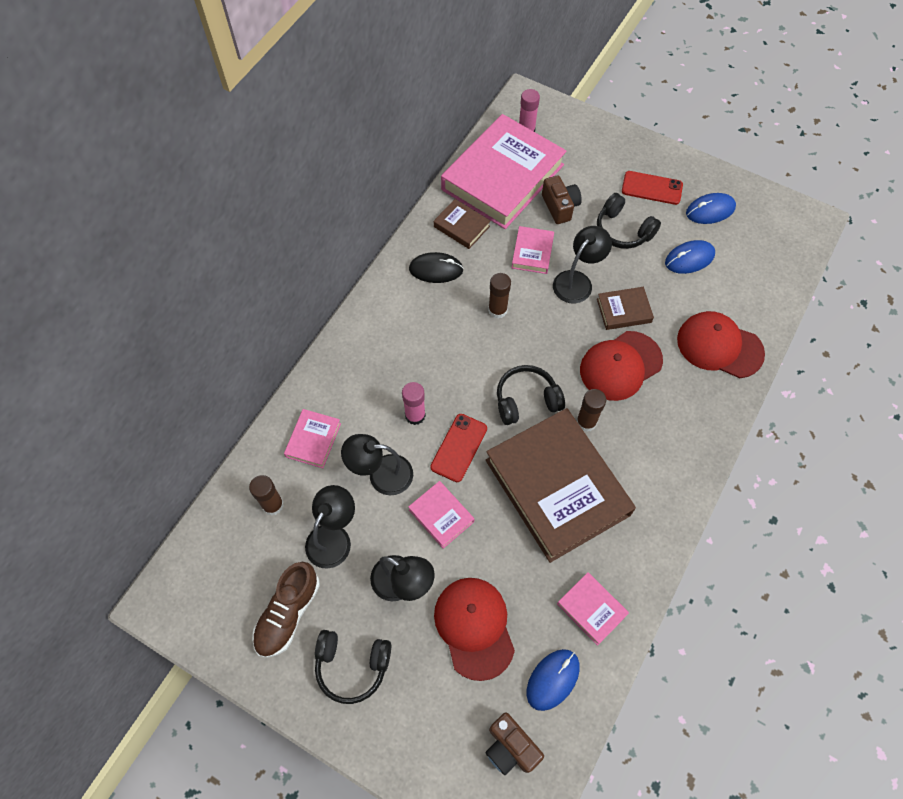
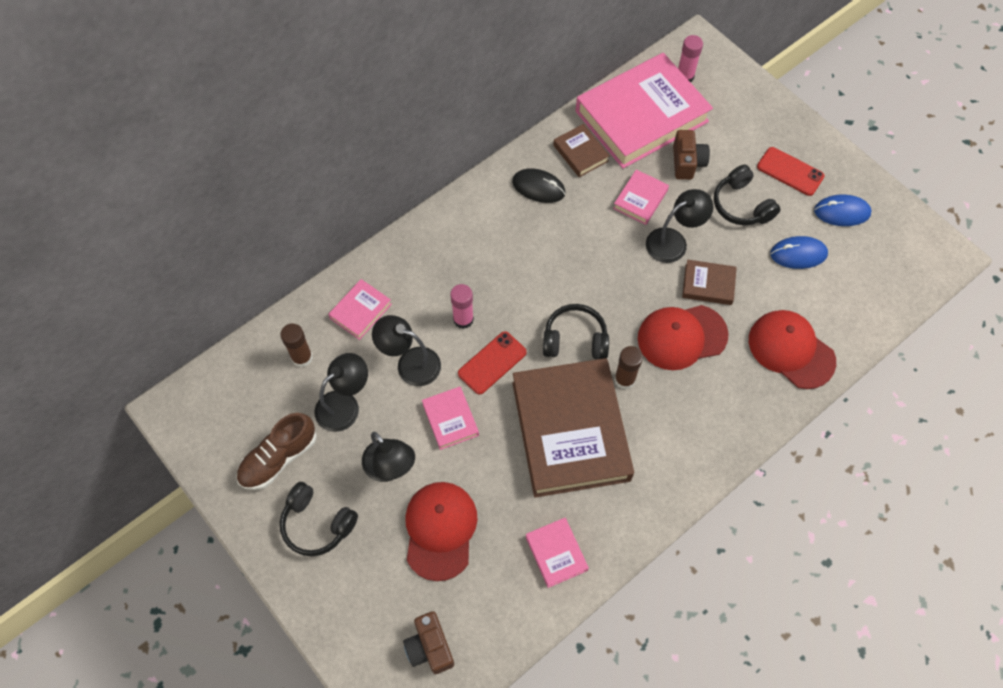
camera: 20 degrees right, 0 degrees up
(497, 310) = (582, 245): brown glue stick -> none
(553, 679) = (493, 603): blue mouse -> none

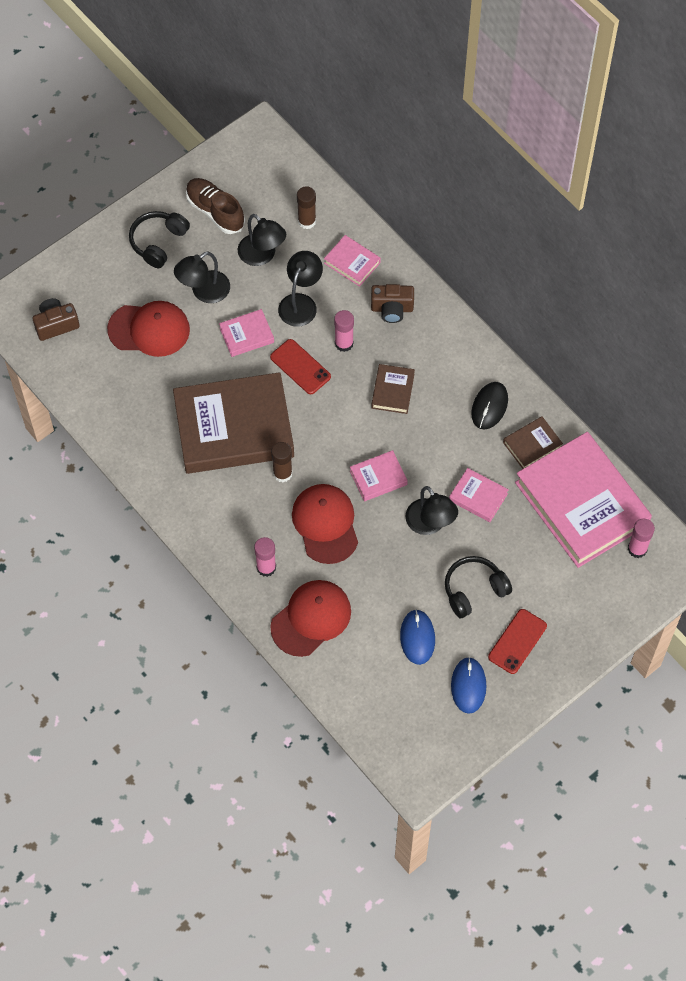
camera: 90 degrees right, 0 degrees up
(556, 553) = (125, 414): pink book -> pink book (378, 478)
(575, 340) = (322, 434): black headphones -> none
(687, 162) = (525, 543): brown camera -> brown camera (392, 309)
(708, 284) = (382, 551): brown book -> brown book (393, 391)
(738, 394) = (266, 567): none -> pink glue stick

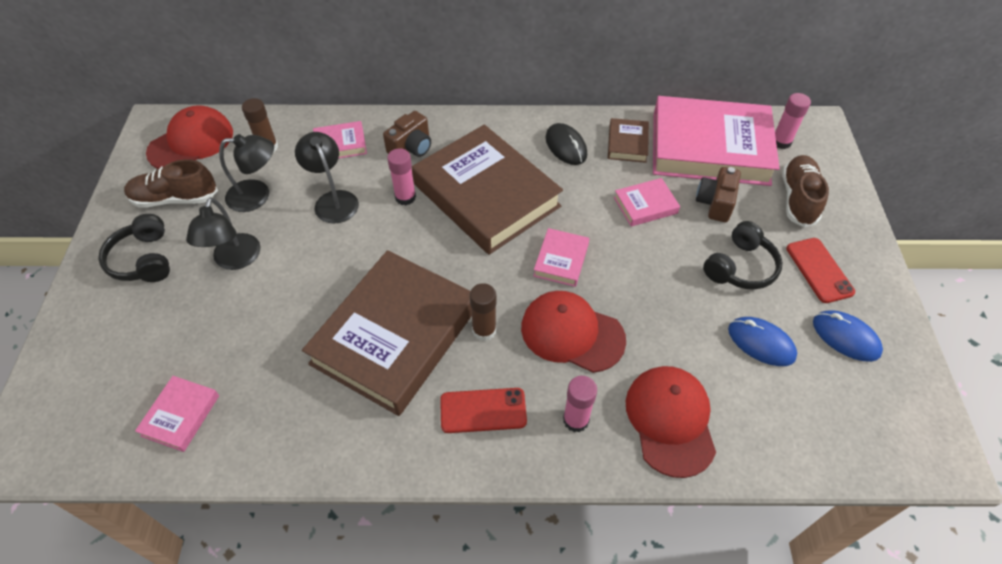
camera: 50 degrees left, 10 degrees down
(56, 324) = (101, 413): brown camera -> brown camera (715, 203)
(149, 329) = (214, 331): red cap -> red cap (191, 142)
(246, 335) = (315, 258): pink book -> pink book (180, 415)
(300, 367) = (392, 241): red phone -> red phone (483, 410)
(393, 391) = (486, 195): brown book -> brown book, size x2.33
(430, 524) = (643, 254): black lamp -> none
(474, 590) = (740, 267): black headphones -> black headphones turned 150 degrees counterclockwise
(580, 593) = (798, 199): none -> brown shoe

